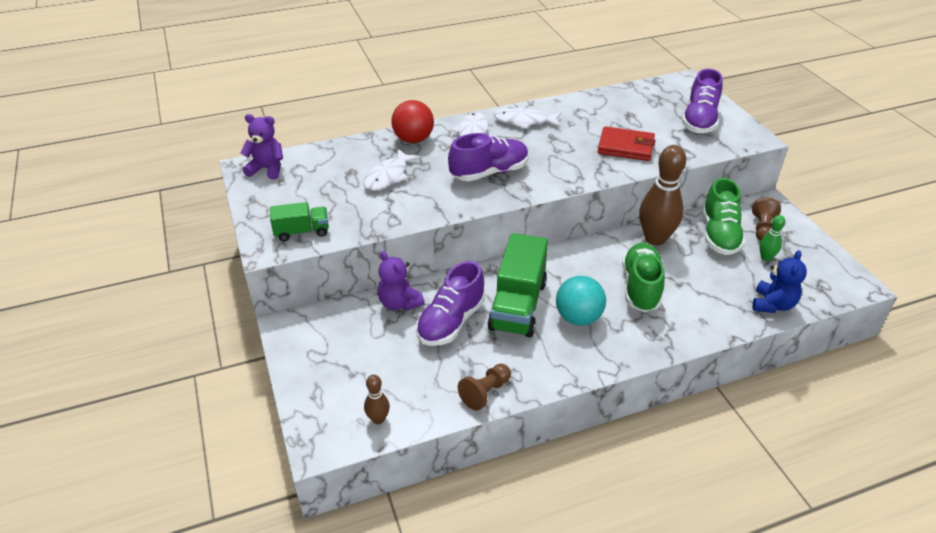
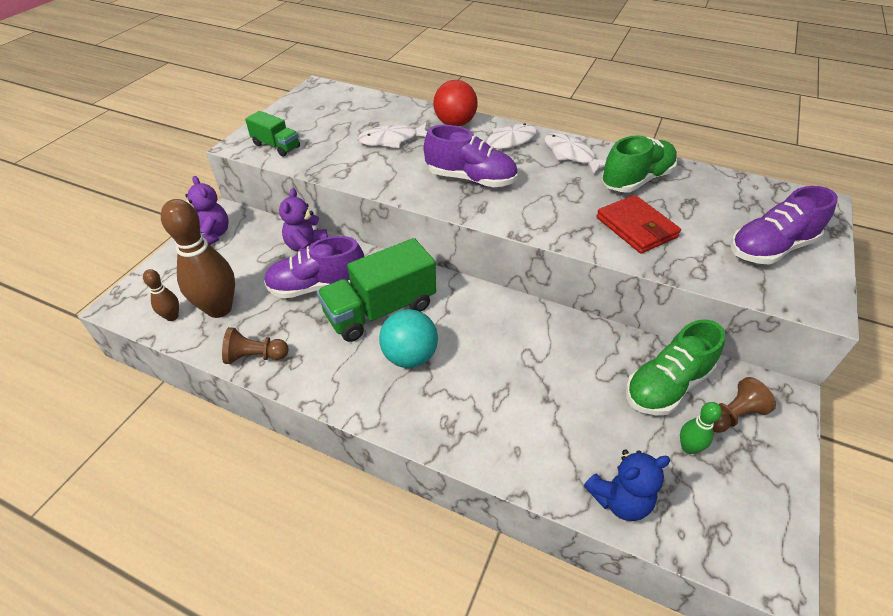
camera: 45 degrees right, 5 degrees up
(267, 169) = (327, 94): purple teddy bear -> purple teddy bear (212, 235)
(640, 287) = (504, 373): green shoe -> green shoe (636, 180)
(655, 239) = (588, 342): brown bowling pin -> brown bowling pin (219, 308)

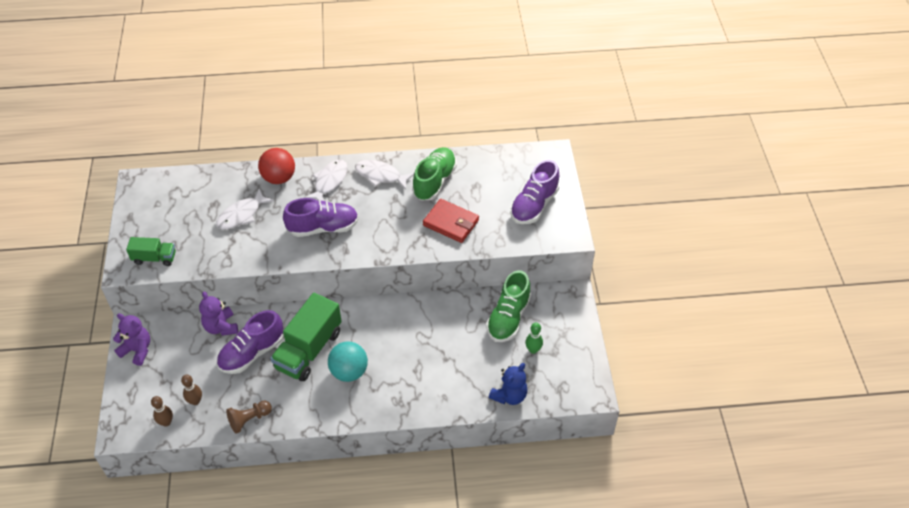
camera: 30 degrees left, 5 degrees up
(219, 308) = (195, 401): brown bowling pin -> brown bowling pin, size x0.47
(732, 415) = (549, 320): brown pawn -> none

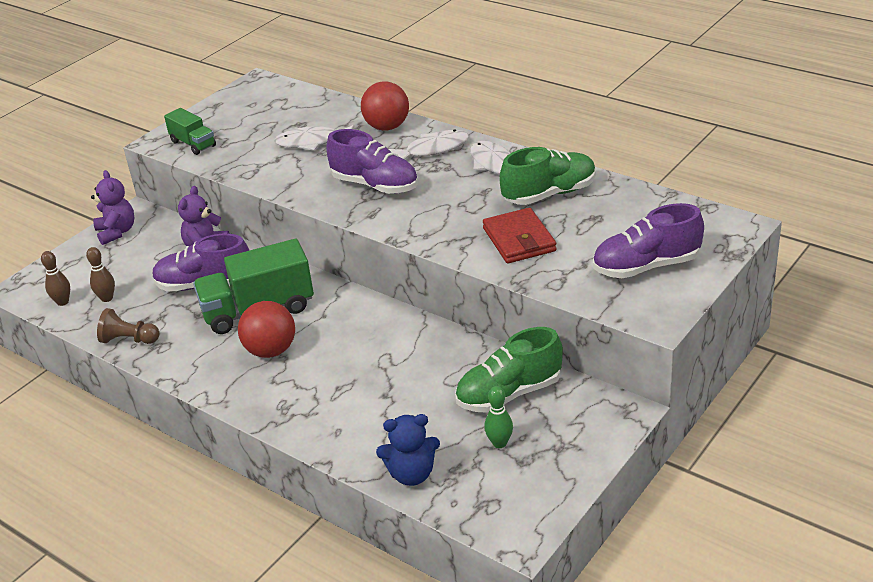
camera: 45 degrees right, 15 degrees down
(349, 372) = (271, 351): turquoise ball -> red ball

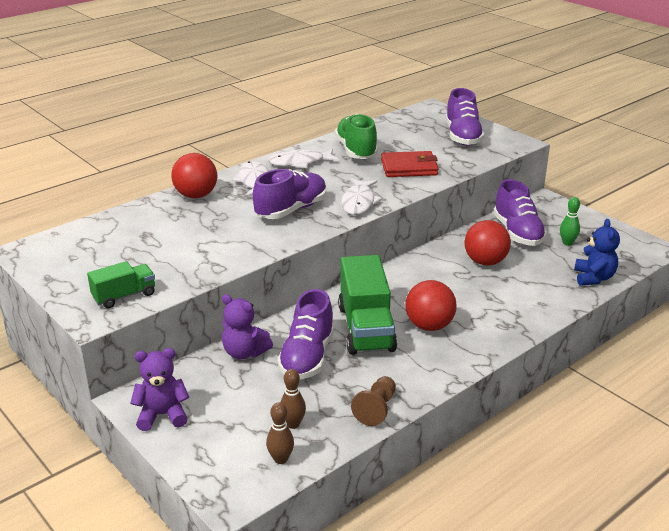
camera: 80 degrees left, 5 degrees down
(312, 142) = (189, 231): white fish -> white fish (359, 202)
(421, 374) = (485, 262): none -> red ball
(509, 394) = (517, 233): green shoe -> purple shoe

